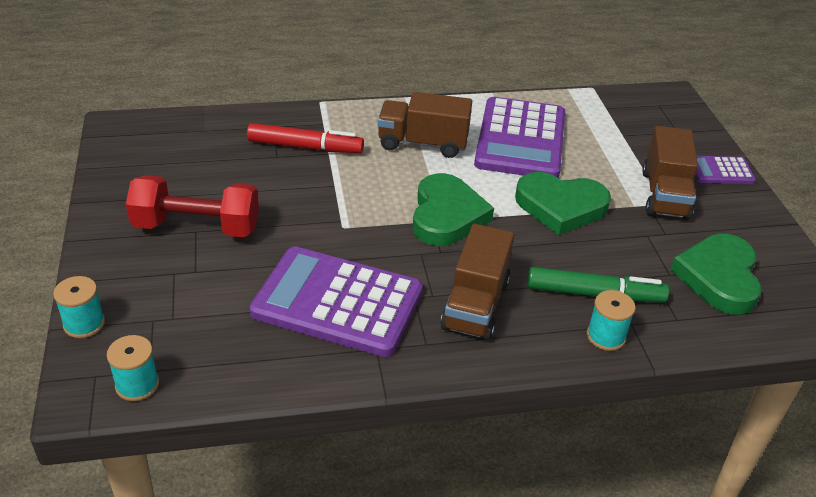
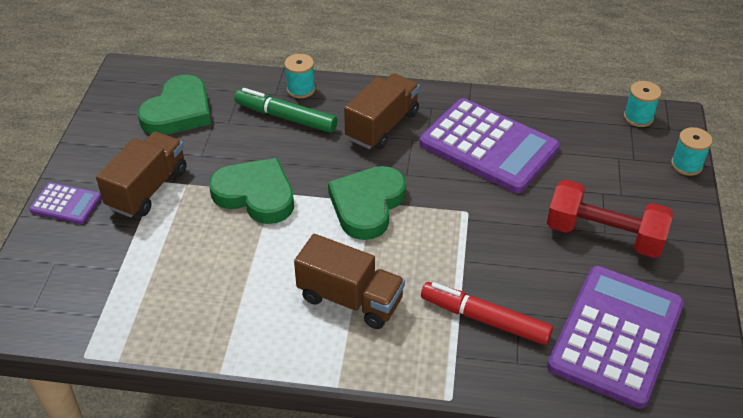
camera: 160 degrees left, 5 degrees up
(520, 139) = (238, 284): purple calculator -> purple calculator (616, 336)

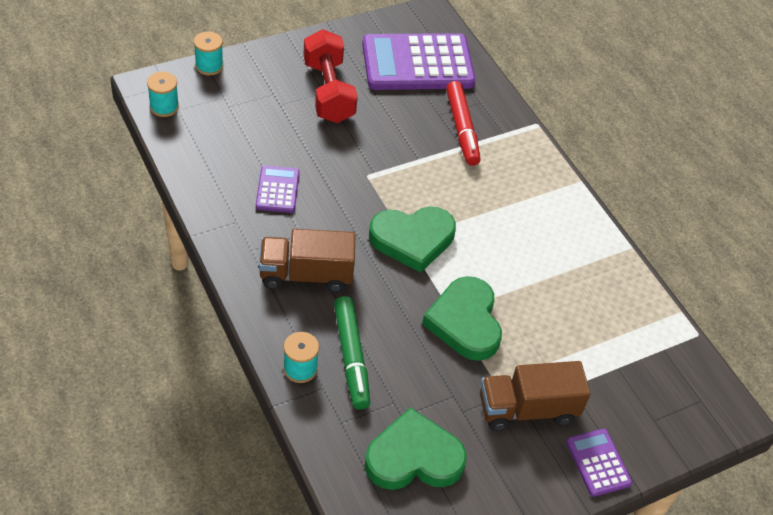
camera: 130 degrees left, 5 degrees up
(350, 299) = (511, 206): brown truck -> none
(488, 146) = (278, 190): purple calculator -> purple calculator, size x0.47

